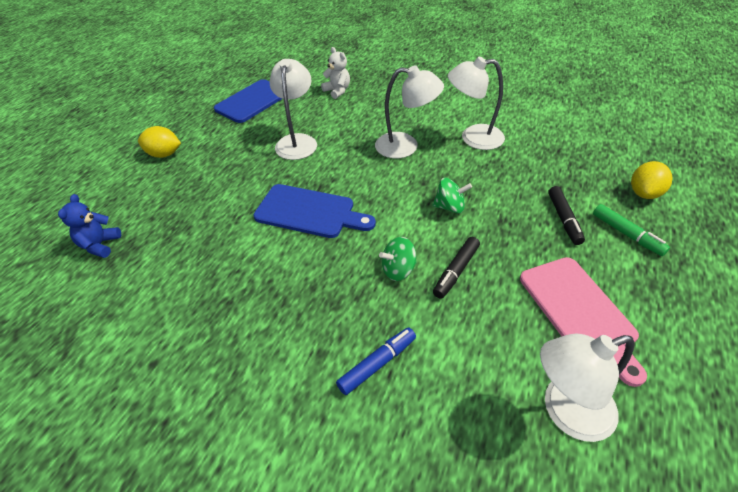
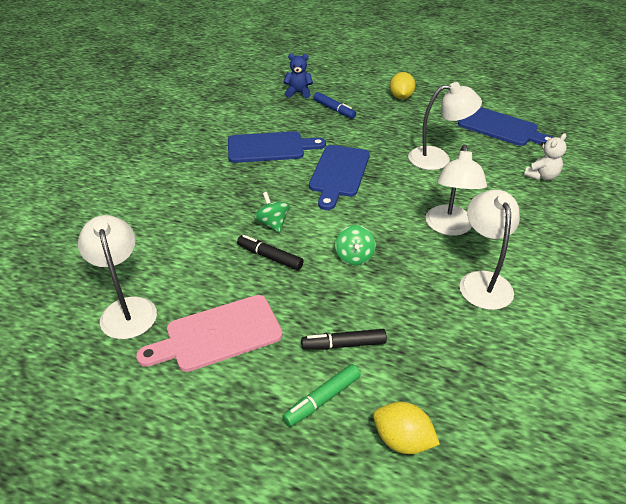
camera: 85 degrees right, 5 degrees down
(236, 275) = (270, 148): none -> blue cutting board
(377, 364) = (186, 215): blue marker -> blue marker (334, 109)

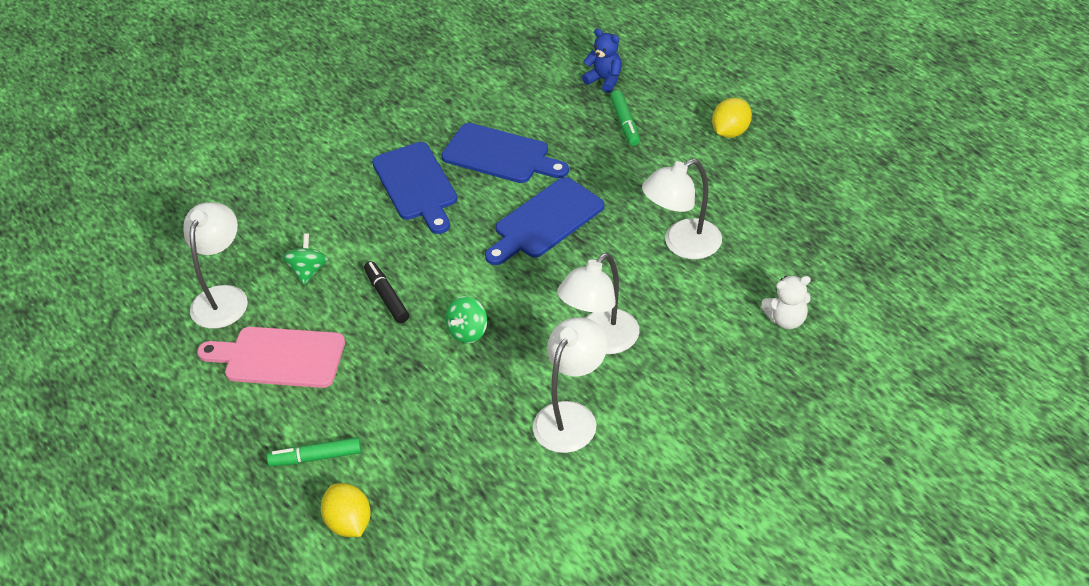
camera: 35 degrees right, 5 degrees up
(272, 223) = (421, 258): green spinning top -> green spinning top (308, 271)
(334, 109) = (625, 123): blue marker -> green marker
(343, 345) = (376, 418): black marker -> none
(438, 158) = (682, 244): white lamp -> white lamp turned 120 degrees clockwise
(501, 128) = (814, 229): blue cutting board -> blue cutting board (416, 185)

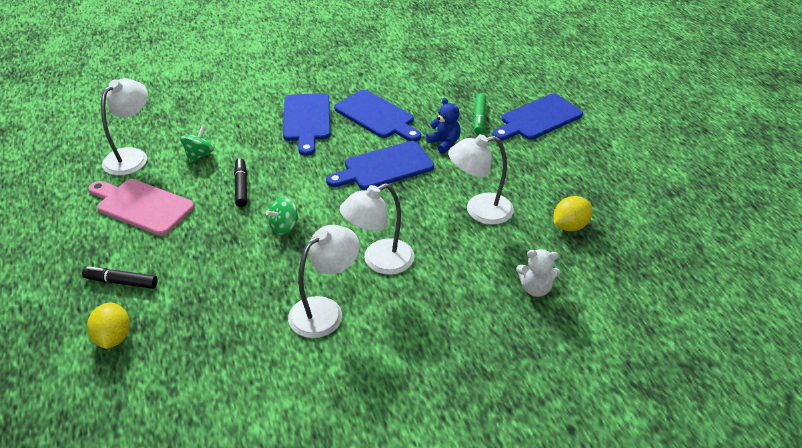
camera: 15 degrees right, 5 degrees down
(316, 457) = (121, 282): green marker -> black marker
(605, 80) = (479, 87): blue teddy bear -> blue teddy bear (444, 143)
(695, 105) = (538, 118): none -> blue cutting board
(730, 132) = (556, 143): yellow lemon -> yellow lemon (570, 226)

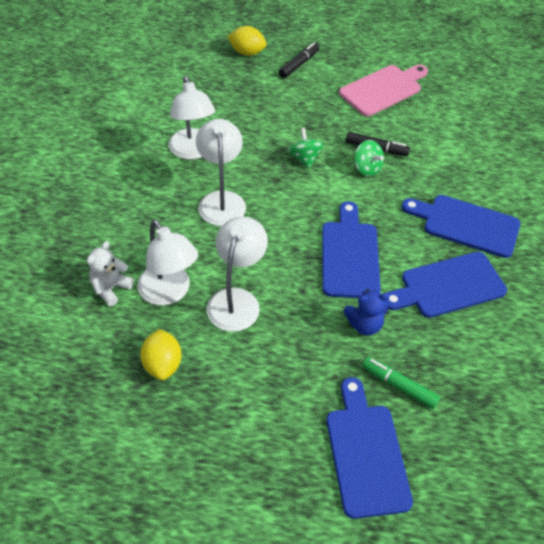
camera: 115 degrees right, 10 degrees up
(132, 156) = (458, 97): white lamp -> white lamp (169, 293)
(199, 155) = (440, 135): green spinning top -> green spinning top (367, 168)

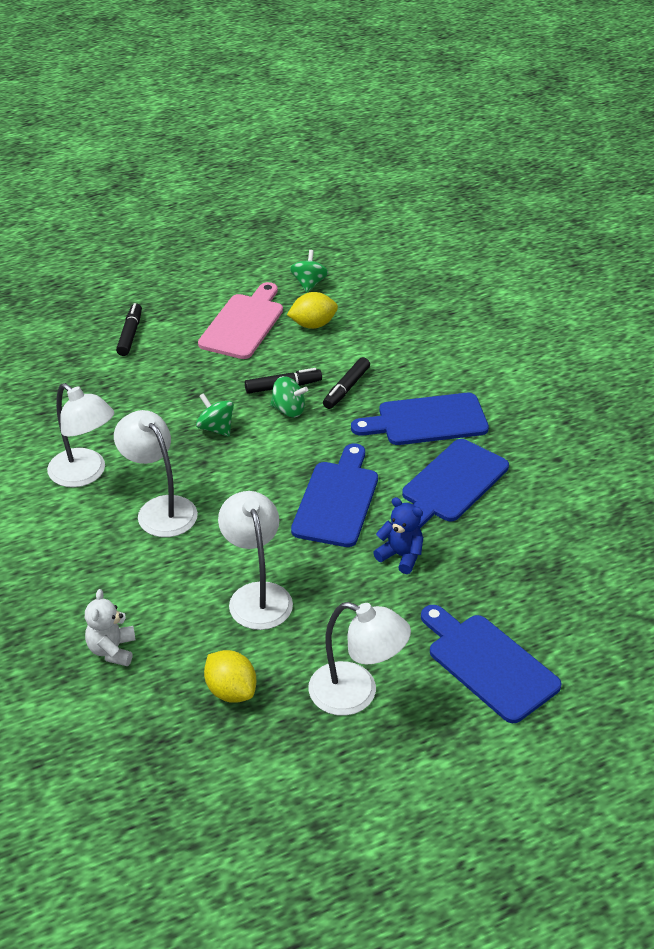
camera: 30 degrees left, 10 degrees down
(169, 293) = (180, 623): white lamp -> white lamp (356, 694)
(247, 52) = (59, 345): yellow lemon -> yellow lemon (313, 325)
(350, 255) = (337, 500): blue cutting board -> blue cutting board turned 45 degrees clockwise
(364, 325) = (401, 556): blue teddy bear -> blue teddy bear turned 105 degrees counterclockwise
(399, 386) = (473, 592): green marker -> none
(422, 171) = (346, 388): none -> black marker
(454, 79) = (309, 284): none -> green spinning top

